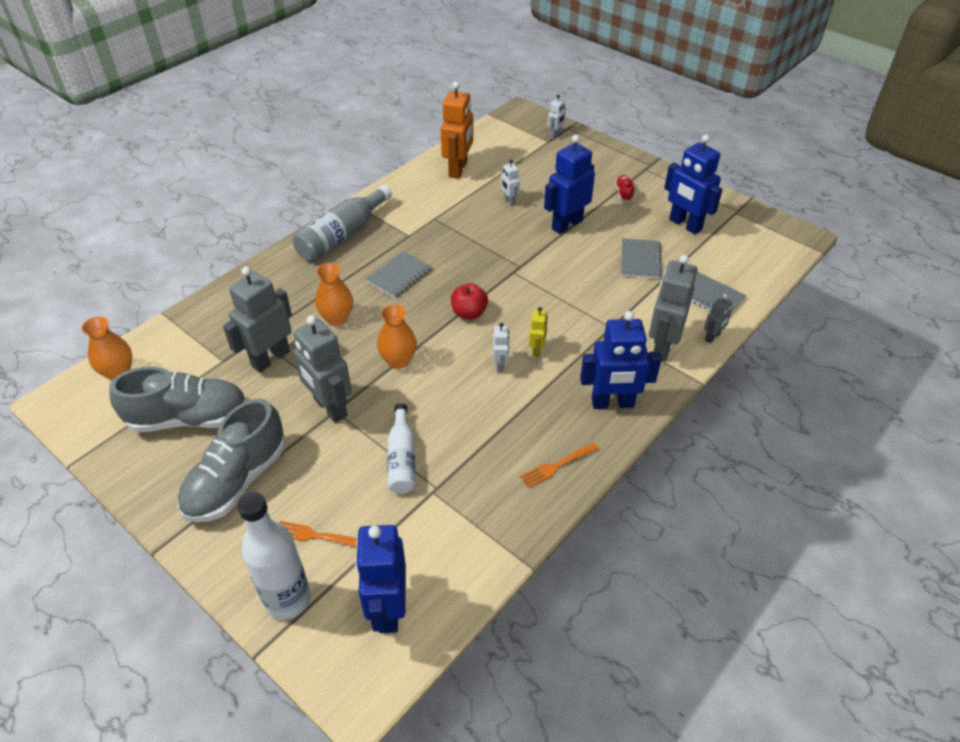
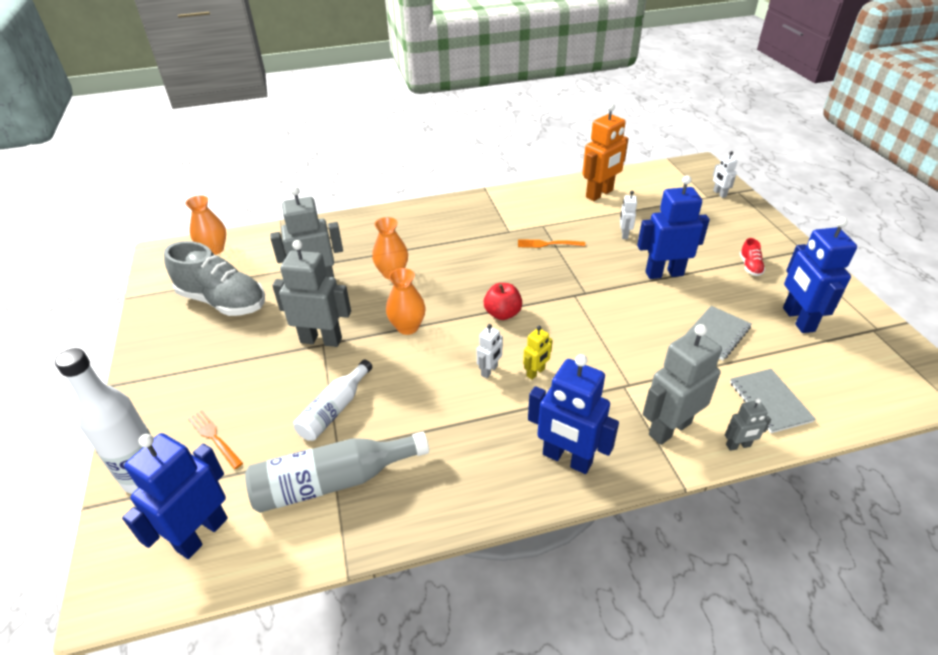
camera: 35 degrees right, 5 degrees down
(237, 481) = (206, 363): grey shoe -> none
(330, 407) = (321, 340): grey robot -> grey robot turned 105 degrees clockwise
(342, 235) = (456, 212): grey bottle -> grey bottle (333, 481)
(399, 276) = (471, 260): grey notebook -> none
(555, 135) = (719, 193): white robot -> white robot turned 90 degrees clockwise
(556, 466) = (458, 490): orange fork -> orange fork (547, 244)
(624, 193) = (750, 266): red shoe -> red shoe turned 150 degrees clockwise

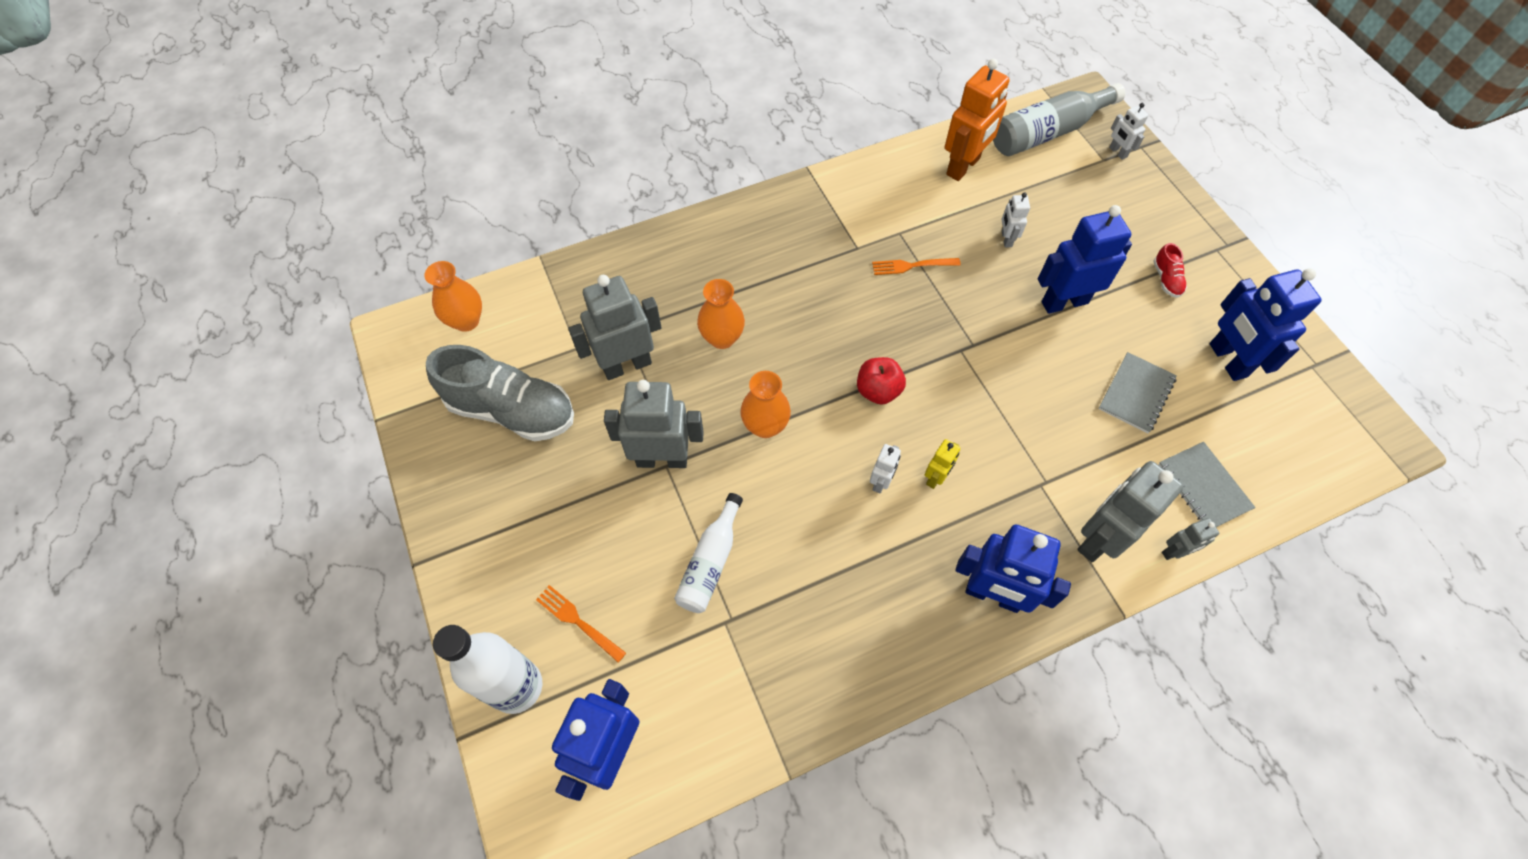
camera: 10 degrees left, 20 degrees up
(333, 481) = (738, 662): grey bottle -> grey bottle (1048, 132)

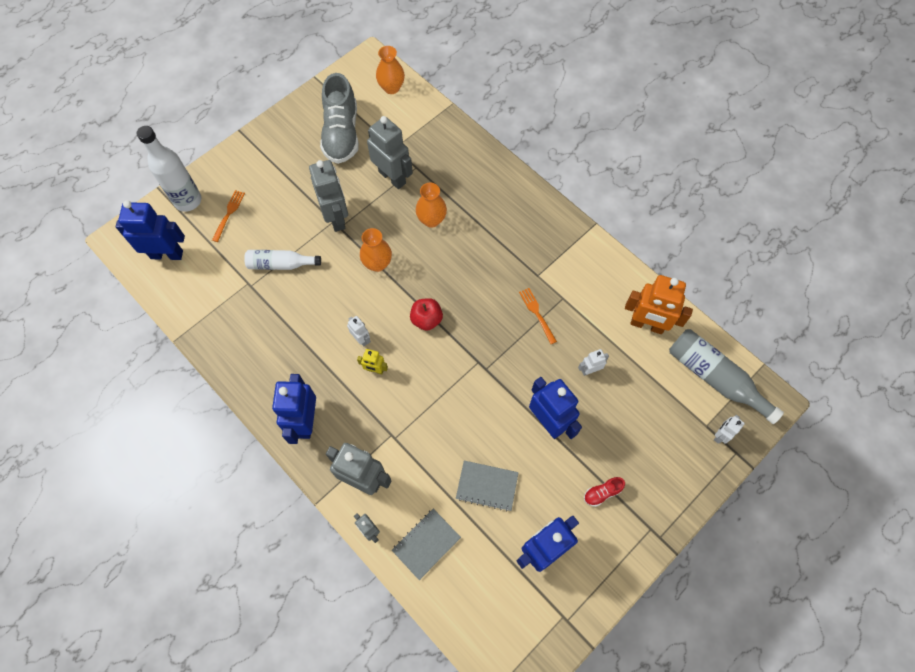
camera: 70 degrees right, 5 degrees up
(881, 482) = (361, 339): white robot -> white robot turned 135 degrees counterclockwise

